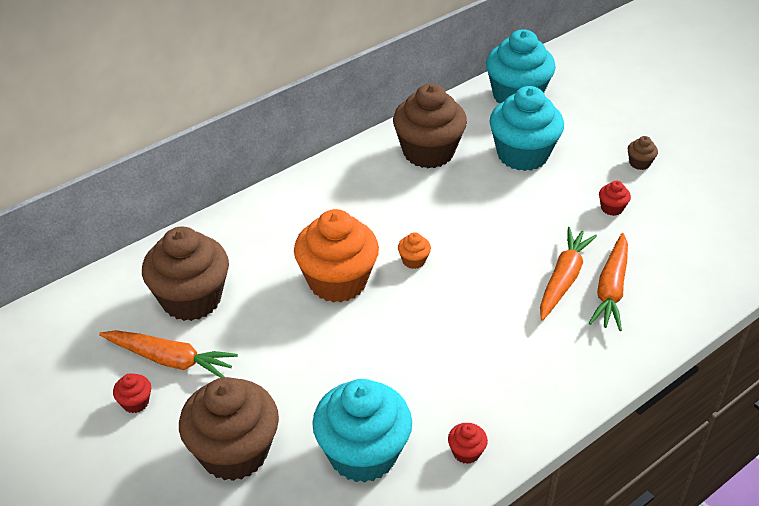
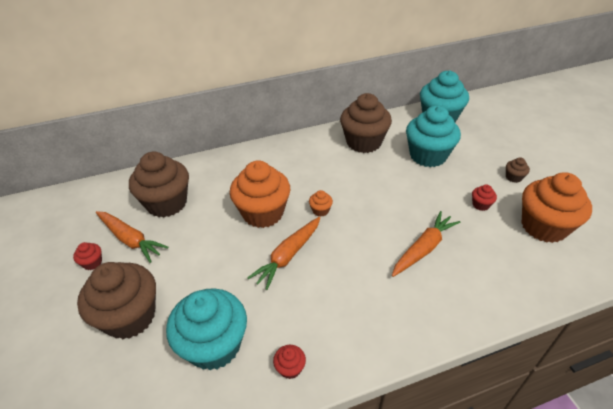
camera: 20 degrees right, 0 degrees up
(611, 289) = (458, 265): orange carrot -> orange carrot (288, 256)
(692, 219) = (543, 226): none -> orange cupcake

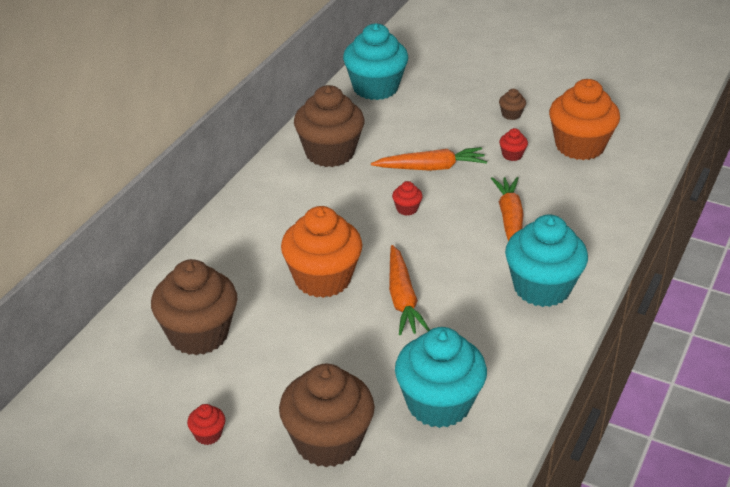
camera: 45 degrees left, 5 degrees down
(130, 239) = (215, 390): orange carrot -> orange carrot (431, 168)
(290, 368) = (521, 373): red cupcake -> red cupcake (407, 209)
(320, 210) = (377, 243): orange cupcake -> none
(428, 156) = (412, 133): turquoise cupcake -> turquoise cupcake (542, 288)

